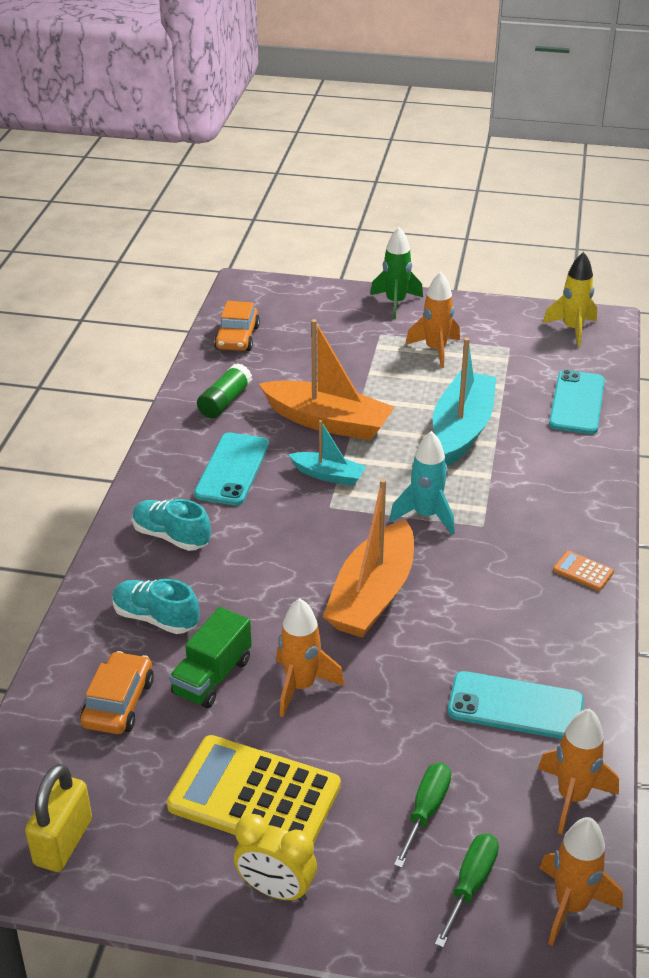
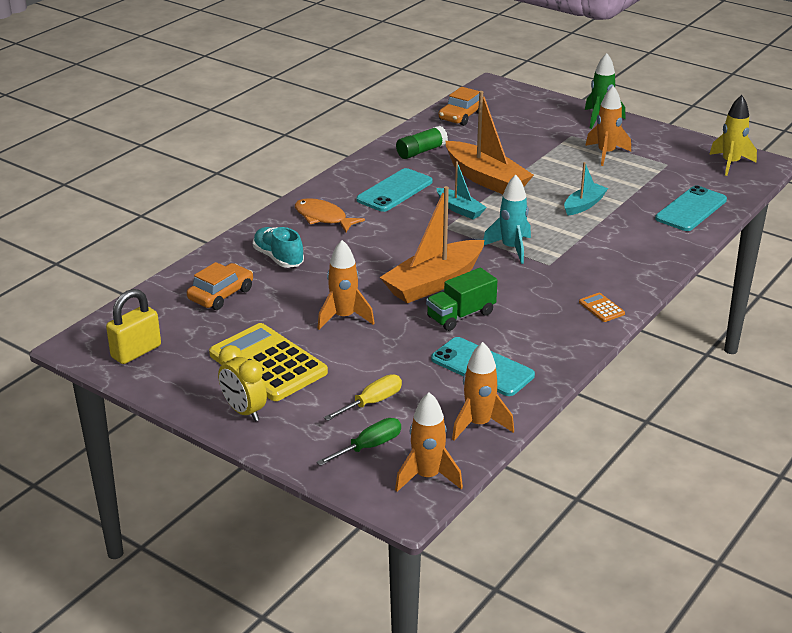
camera: 25 degrees right, 5 degrees down
(171, 536) = (323, 218): turquoise shoe -> orange fish
(212, 677) = (290, 297): green truck -> green truck (461, 315)
(426, 811) = (372, 402): green screwdriver -> yellow screwdriver
(462, 429) = (584, 205): turquoise boat -> turquoise boat, size x0.54

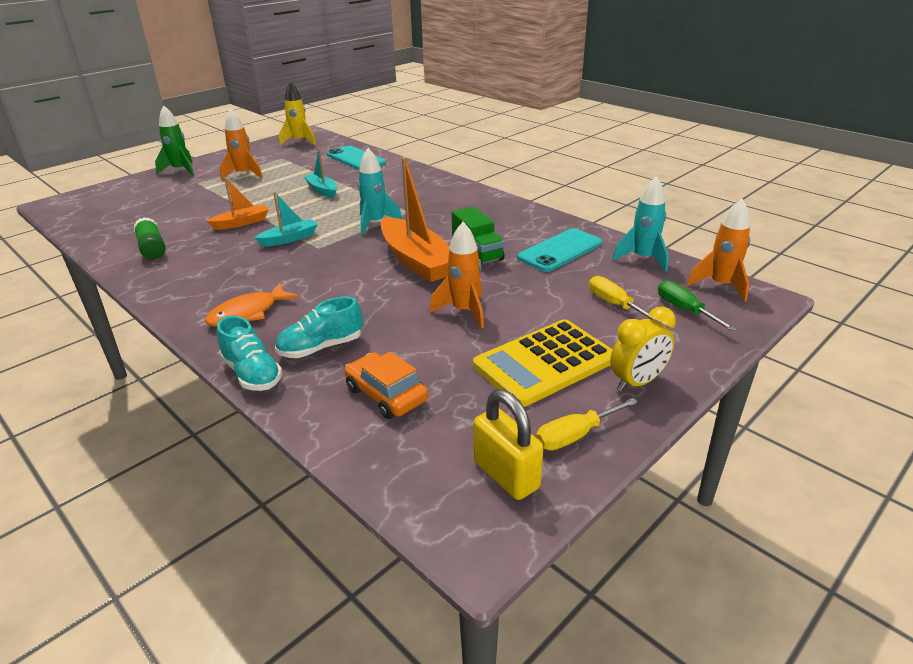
camera: 80 degrees left, 0 degrees up
(176, 380) = (575, 435): none -> yellow screwdriver
(242, 237) = (252, 374): none -> turquoise shoe
(394, 191) = (223, 268): turquoise phone -> none
(461, 116) = (99, 223): orange car -> none
(478, 424) = (643, 259): orange rocket -> turquoise rocket
(486, 179) = (241, 223): orange boat -> orange boat, size x0.54
(601, 308) = (482, 200): orange calculator -> none

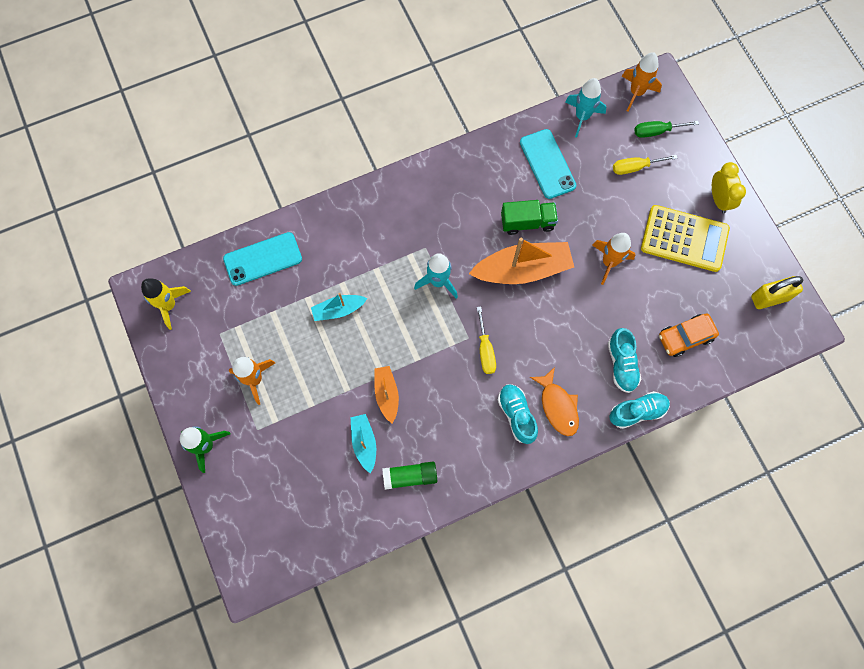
camera: 70 degrees left, 40 degrees up
(231, 290) = (516, 415): none -> turquoise shoe
(289, 239) = (440, 358): turquoise boat -> turquoise boat (364, 443)
(545, 363) = (684, 238): yellow calculator -> yellow calculator turned 60 degrees counterclockwise
(575, 435) = (751, 252): yellow screwdriver -> yellow screwdriver (485, 350)

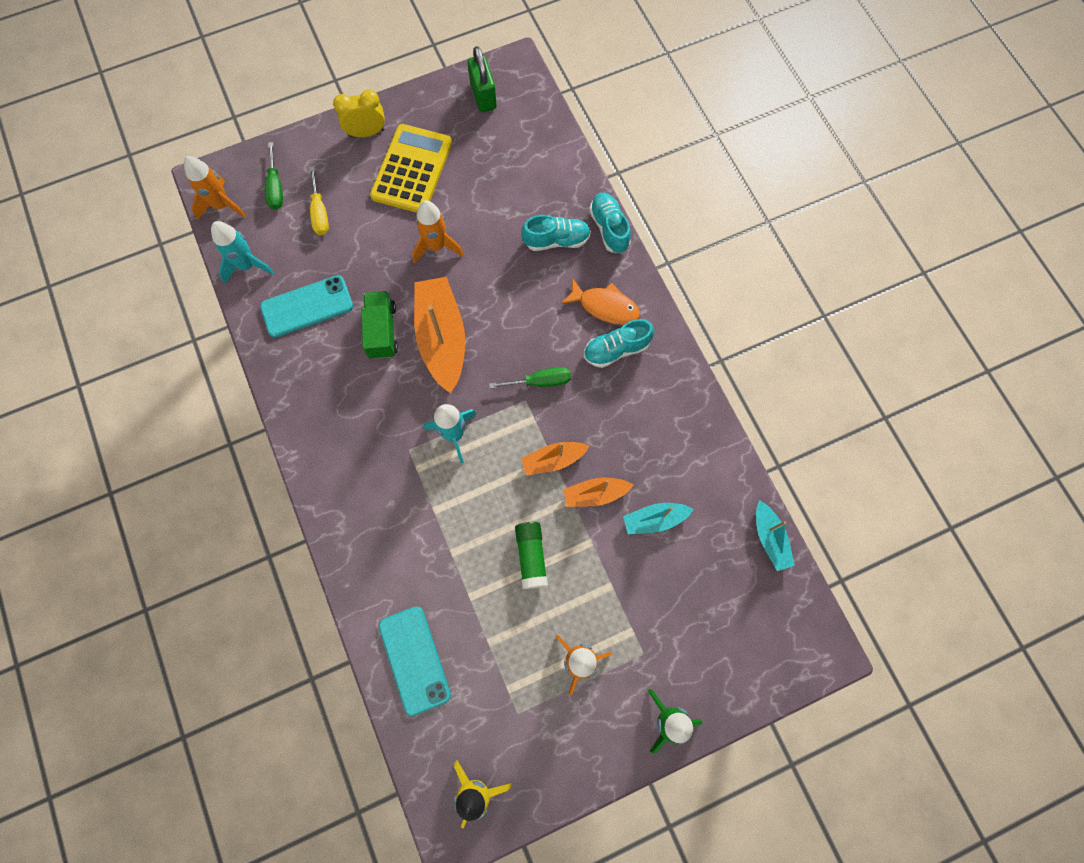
camera: 90 degrees left, 0 degrees up
(338, 310) = (488, 556): turquoise boat -> turquoise boat (770, 538)
(410, 476) = (691, 466): green glue stick -> green glue stick (531, 556)
(416, 360) = (553, 460): none -> orange boat
(485, 350) = (540, 381): yellow screwdriver -> green screwdriver
(558, 406) = (605, 306): orange fish -> orange fish turned 45 degrees clockwise
(685, 337) = (526, 177): orange car -> none
(769, 298) = (483, 96): yellow padlock -> green padlock

